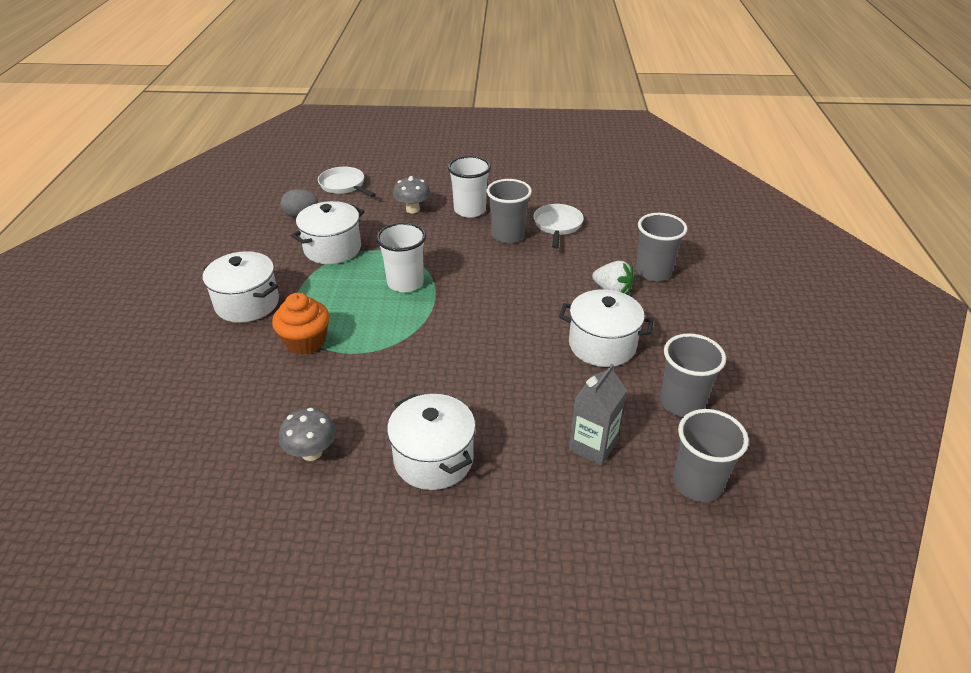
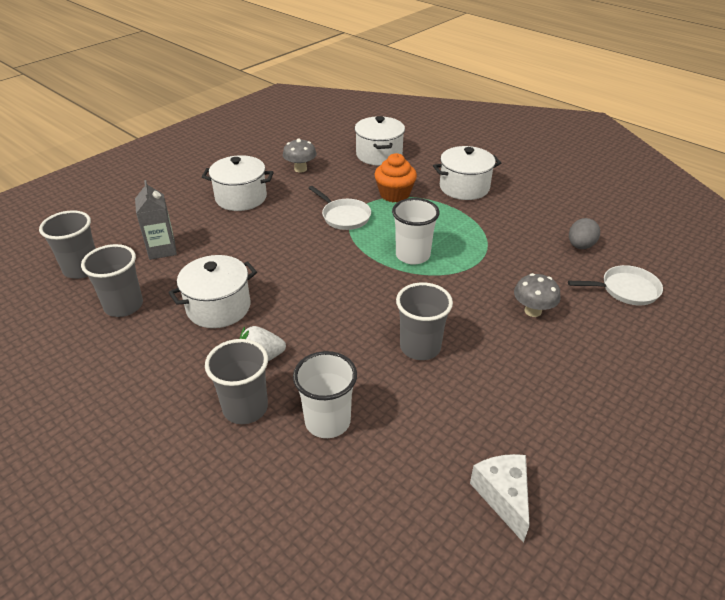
camera: 130 degrees right, 0 degrees up
(332, 249) = (502, 241): white pot -> white pot (379, 155)
(470, 210) = (495, 348): white cup -> white cup (327, 421)
(557, 226) = (399, 395): white pan -> white pan (344, 216)
(572, 175) = (503, 496): none -> white cheese

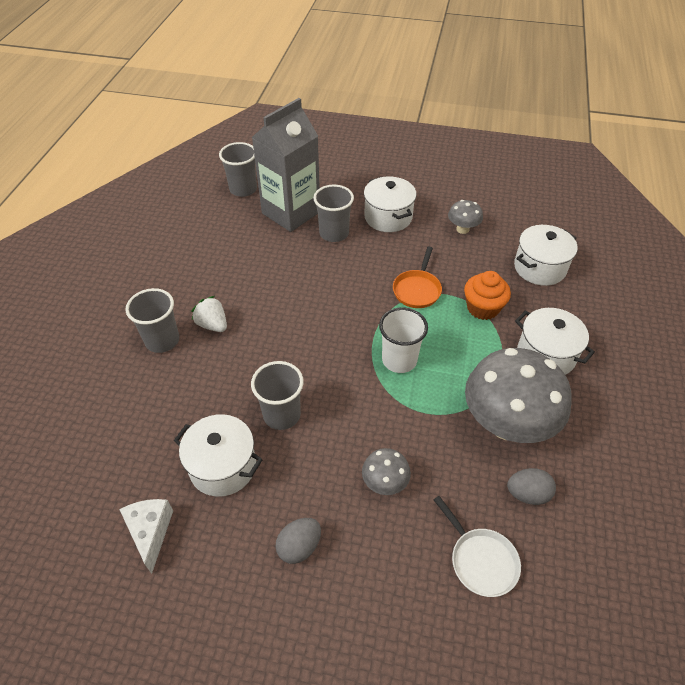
camera: 60 degrees right, 10 degrees up
(123, 306) = (221, 229): grey cup -> grey cup (334, 233)
(162, 249) = (291, 213): grey carton -> grey carton, size x1.89
(218, 307) = (250, 275): white pot -> white pot (223, 466)
(327, 421) = (172, 391): white cup -> none
(344, 216) = (417, 289): white pan -> orange pan
(503, 496) = (150, 532): white cheese -> white cheese turned 60 degrees counterclockwise
(514, 230) = (506, 424): none -> grey mushroom
(571, 386) = (299, 547): none -> grey egg

